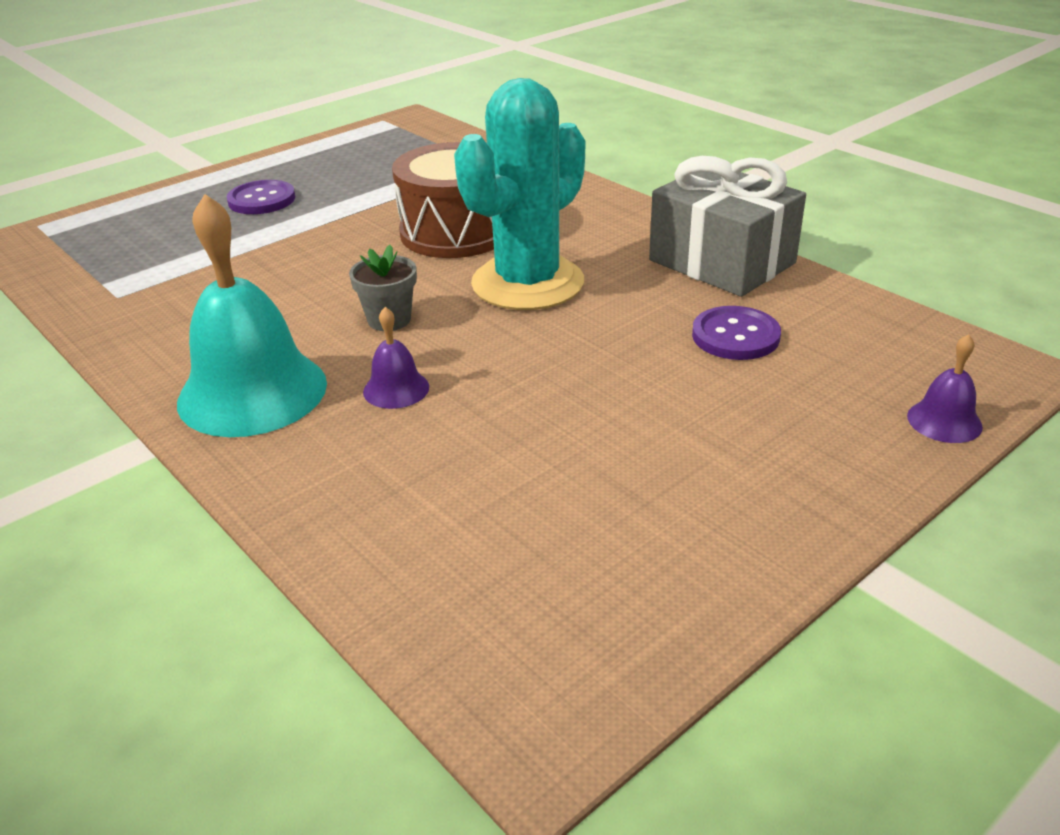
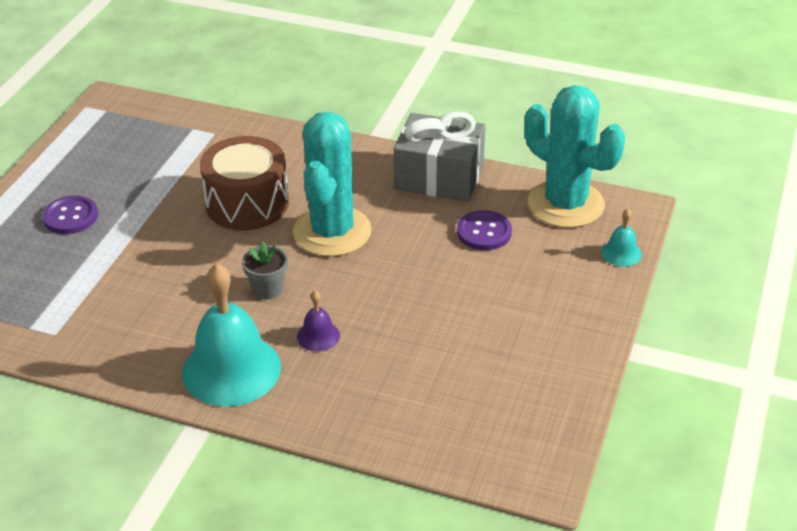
camera: 30 degrees left, 5 degrees up
(890, 335) = (565, 204): none -> turquoise cactus
(944, 421) = (621, 253): purple bell -> turquoise bell

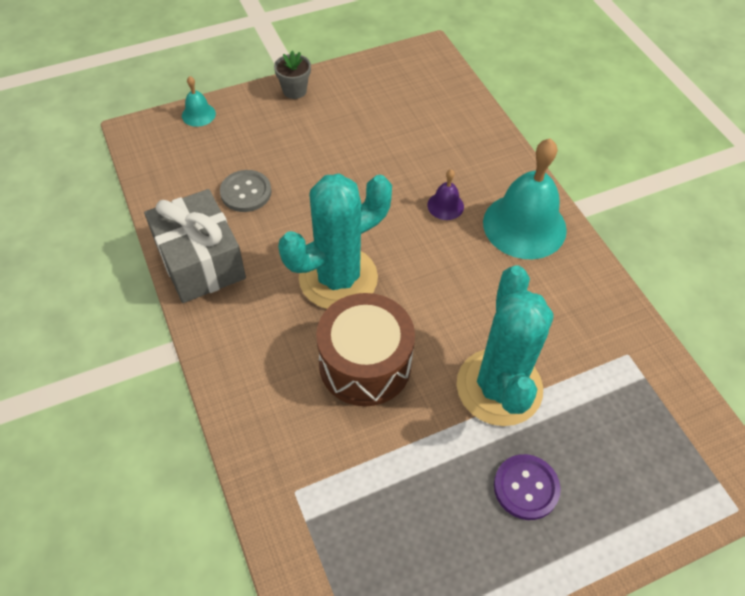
camera: 135 degrees left, 15 degrees up
(268, 289) = (438, 267): grey flower pot -> grey flower pot (294, 90)
(484, 232) = (246, 192): purple button -> grey button
(565, 204) = (166, 169): turquoise cactus -> turquoise cactus (499, 387)

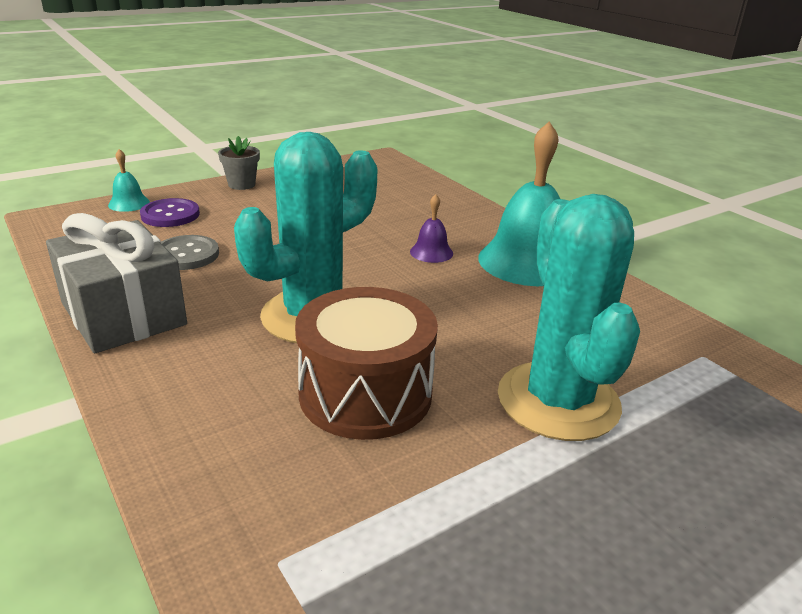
camera: 10 degrees left, 25 degrees down
(526, 487) = (647, 511): purple button -> purple button (170, 215)

